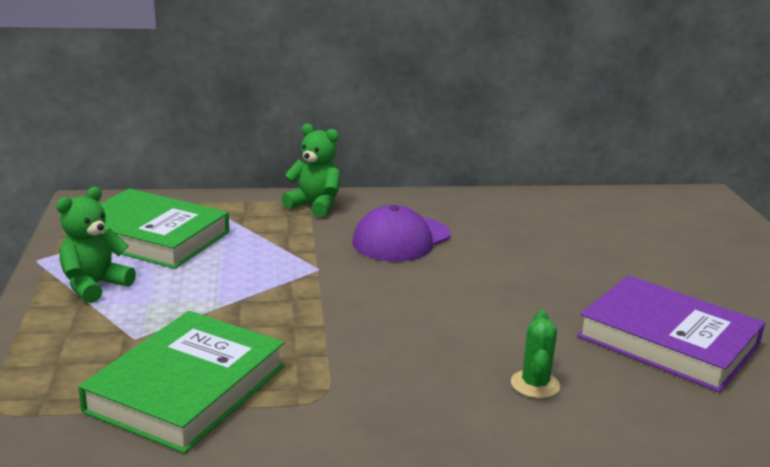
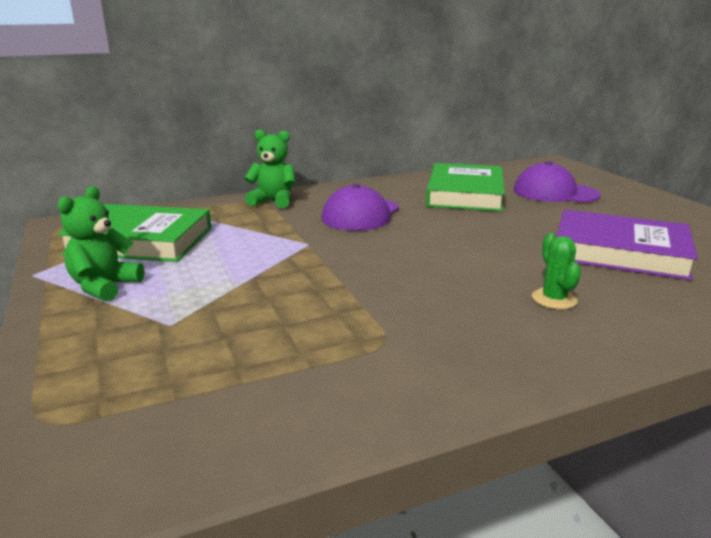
camera: 15 degrees left, 0 degrees up
(187, 388) = (250, 359): green book -> green book (465, 193)
(664, 244) = (555, 192): none -> purple cap

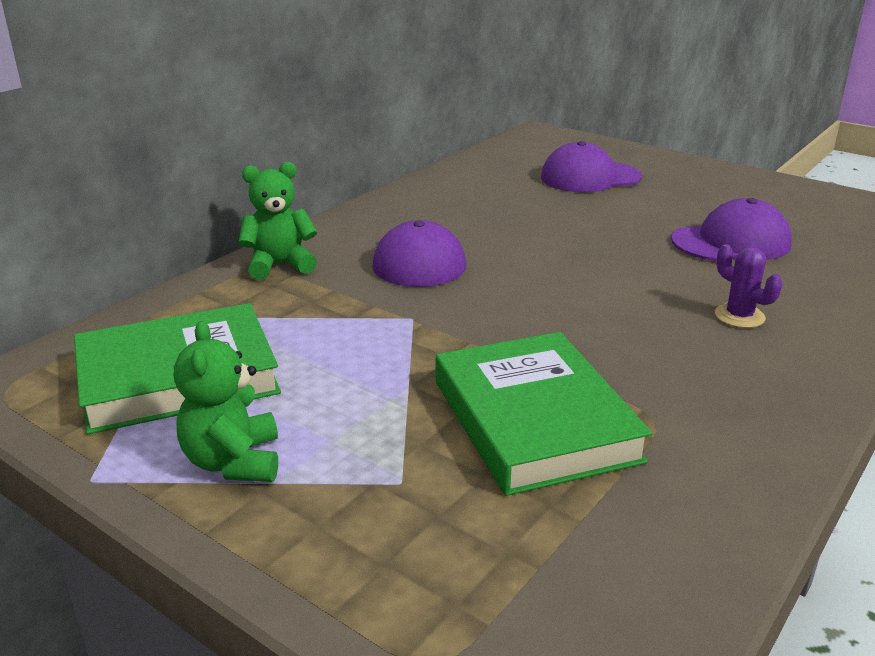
camera: 30 degrees left, 5 degrees up
(465, 193) = (499, 199): green book -> green book (534, 420)
(554, 299) = (739, 316): green cactus -> purple cactus
(619, 252) = (731, 242): purple book -> purple cap

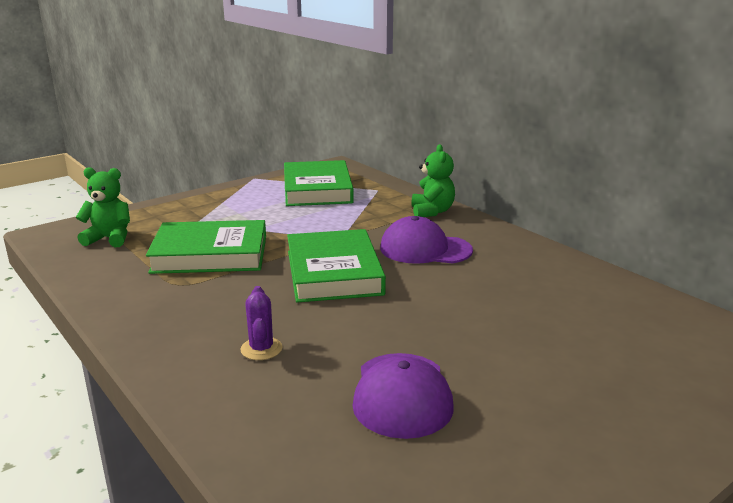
camera: 105 degrees right, 5 degrees down
(234, 462) = (242, 197): green teddy bear -> green teddy bear (109, 239)
(525, 306) = (333, 272): none -> green book
(590, 177) = (610, 356): purple cap -> none
(739, 316) = (261, 349): purple cactus -> purple cactus turned 75 degrees counterclockwise

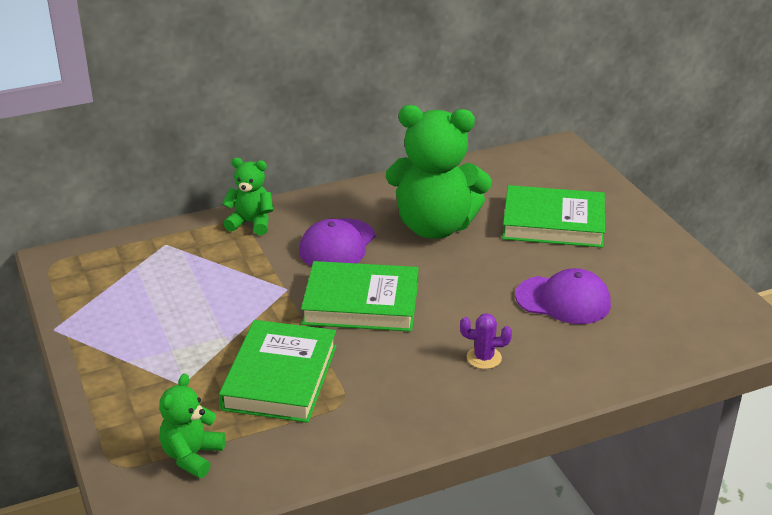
camera: 75 degrees left, 10 degrees up
(317, 189) = (133, 285): green book -> green book (553, 223)
(500, 292) = (435, 226): none -> green teddy bear

